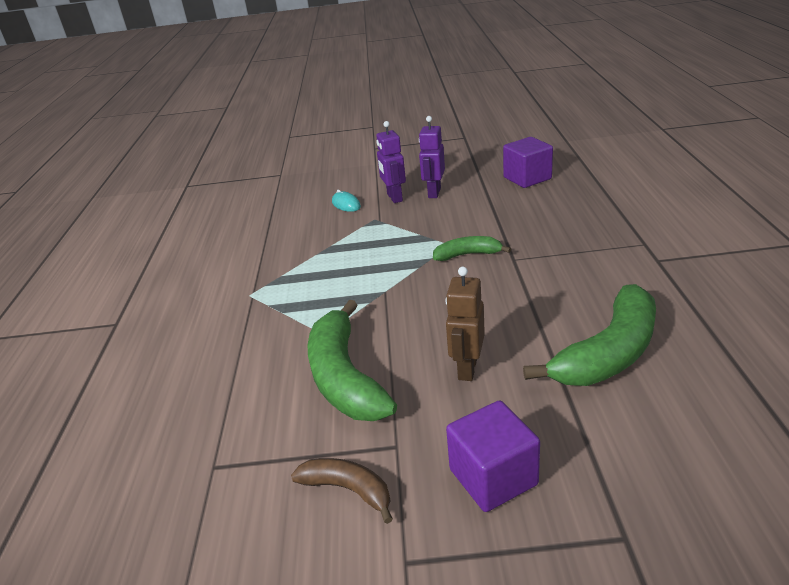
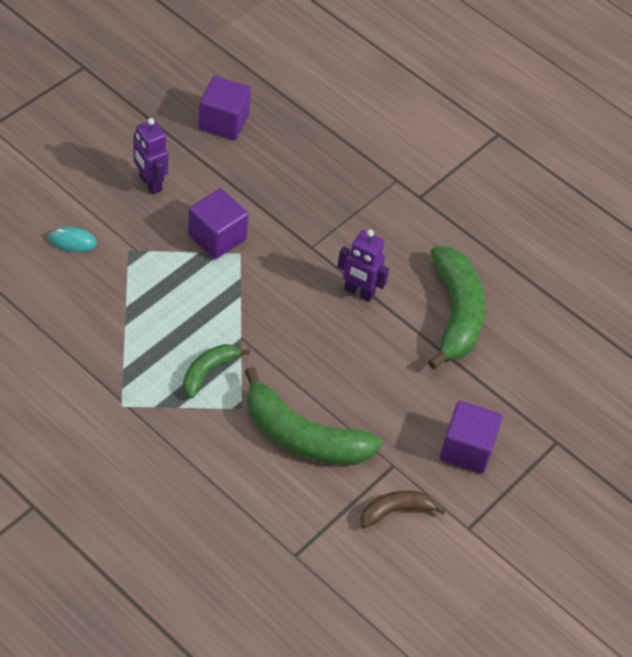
camera: 55 degrees left, 20 degrees up
(394, 198) = (115, 208): purple robot -> purple robot (359, 292)
(444, 231) = (217, 237): none -> purple cube
(467, 368) = (379, 379): brown robot -> none
(468, 255) = (269, 259): green banana -> green banana (208, 372)

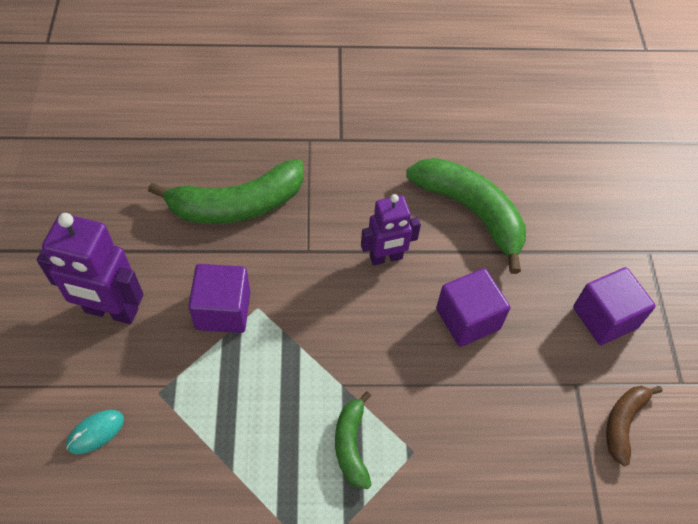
camera: 40 degrees left, 5 degrees up
(150, 183) = (111, 311): purple robot -> purple robot, size x1.51
(223, 122) = (118, 201): purple cube -> purple cube (468, 319)
(303, 436) = (488, 428): green banana -> green banana (237, 205)

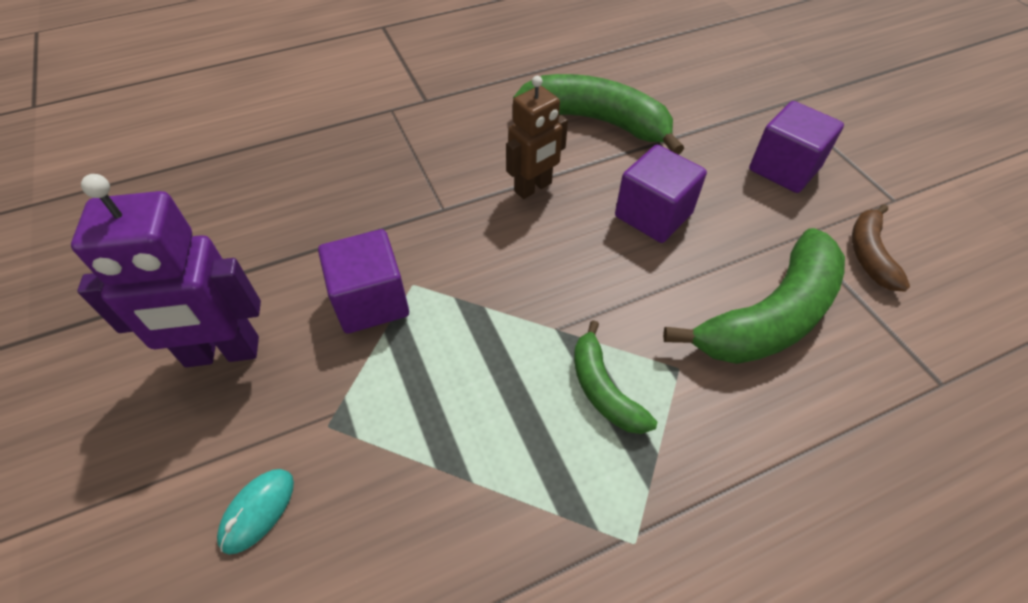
camera: 20 degrees left, 5 degrees down
(237, 205) = (338, 191): green banana -> green banana (769, 316)
(386, 258) = (533, 188): purple robot -> brown robot

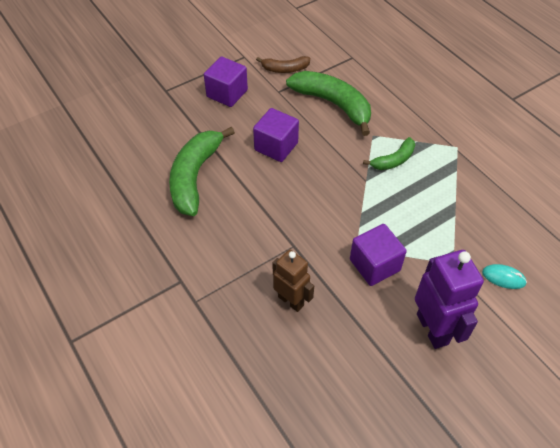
camera: 100 degrees left, 0 degrees up
(533, 188) = (265, 202): brown robot -> brown robot (291, 300)

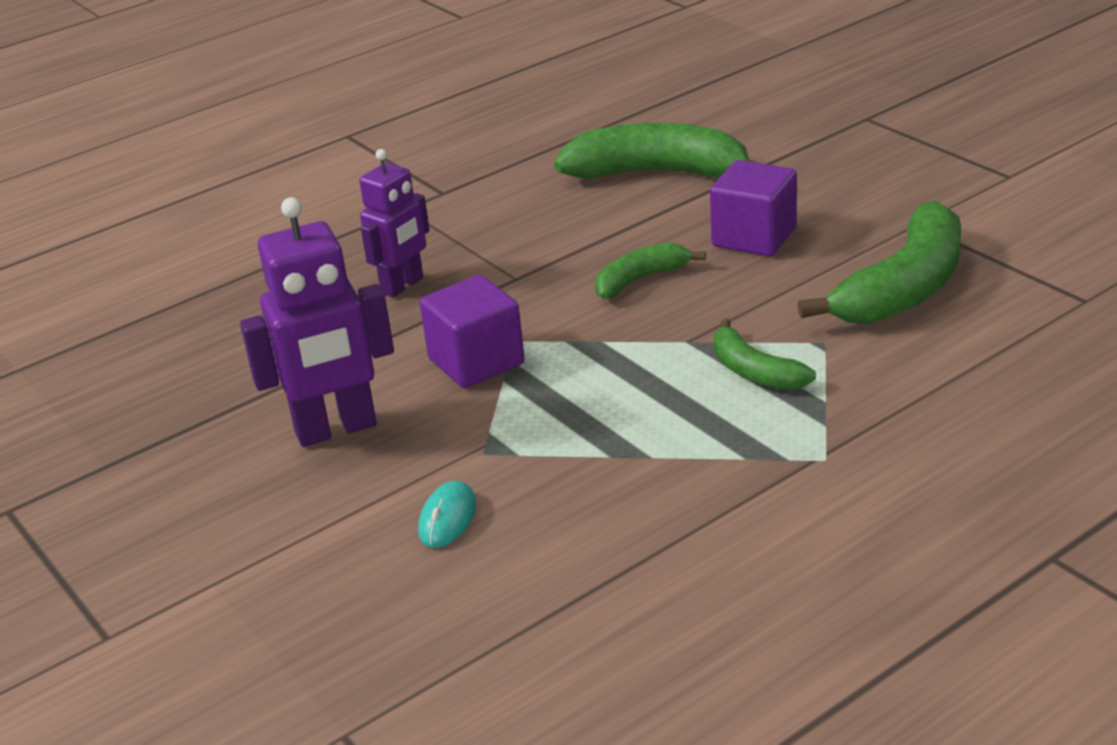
camera: 90 degrees right, 20 degrees down
(227, 93) = (884, 173): purple cube -> none
(285, 69) = (993, 223): brown banana -> none
(291, 300) = (403, 286): brown robot -> purple robot
(307, 193) = (640, 280): none -> green banana

